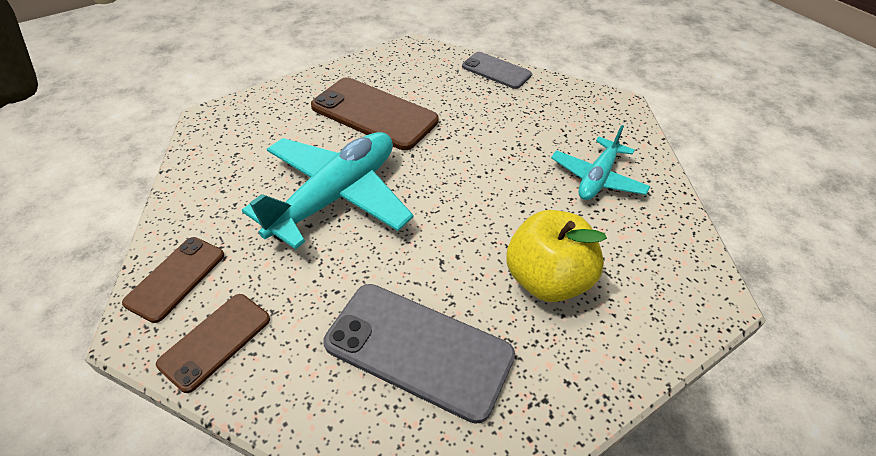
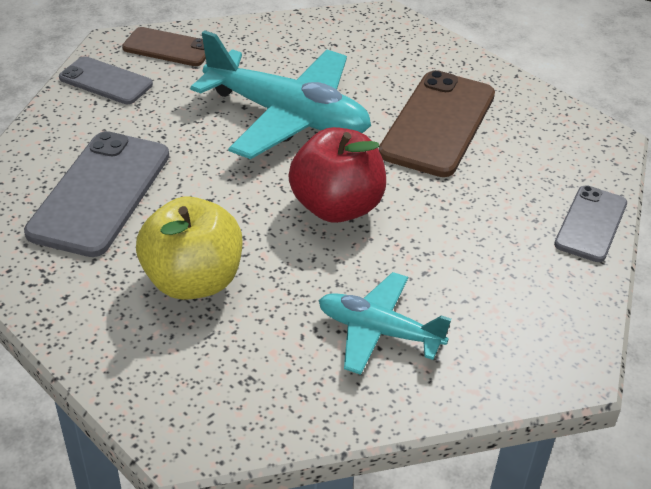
camera: 80 degrees right, 5 degrees down
(215, 341) = (106, 81): brown phone -> grey phone
(464, 181) = (336, 207): none -> red apple

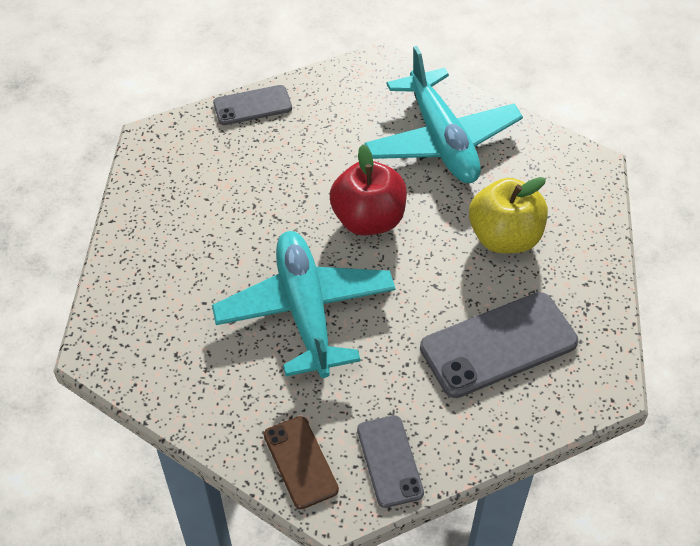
camera: 130 degrees left, 10 degrees up
(379, 331) = (441, 140): turquoise plane -> turquoise plane, size x1.73
(438, 124) = (223, 226): brown phone -> none

